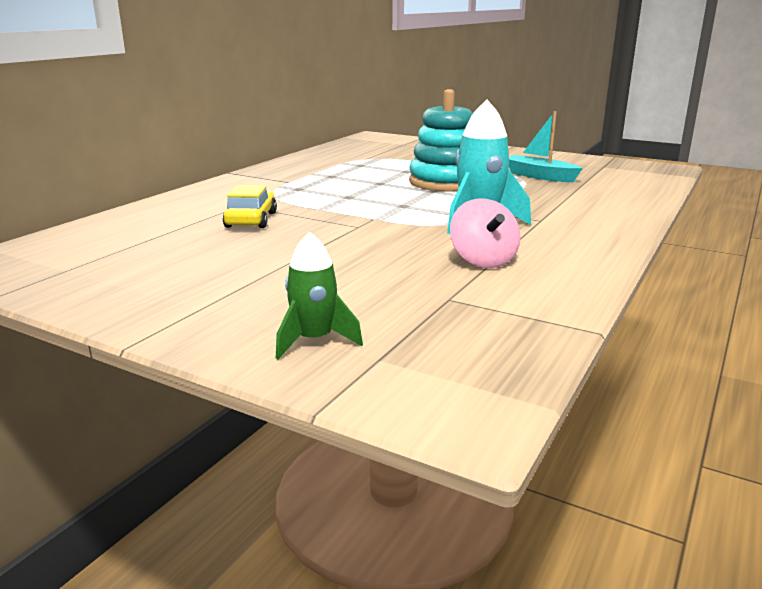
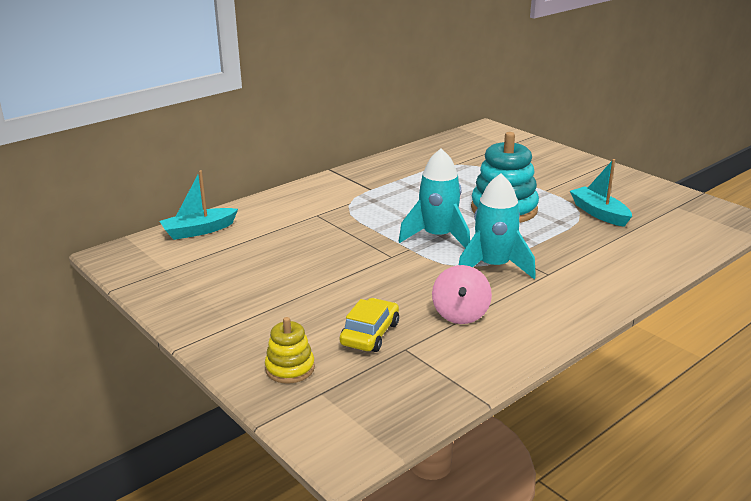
camera: 20 degrees right, 5 degrees up
(93, 232) = (199, 231): none -> turquoise boat
(251, 220) = (315, 235): yellow car -> yellow car (370, 334)
(314, 340) = (290, 368): green rocket -> yellow stacking toy
(396, 207) = (438, 237): none -> turquoise rocket

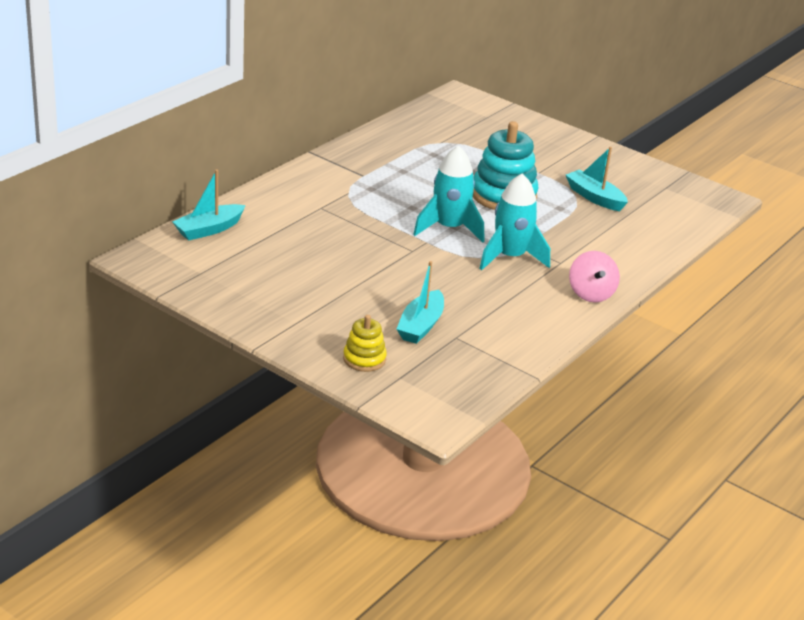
camera: 15 degrees left, 5 degrees up
(370, 334) = (421, 326): yellow car -> turquoise boat
(460, 314) = (493, 304): pink spinning top -> pink spinning top (591, 294)

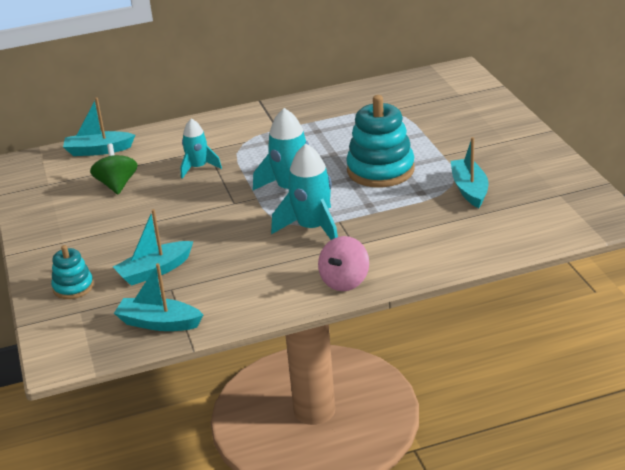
camera: 40 degrees right, 0 degrees up
(276, 258) = (117, 185): none -> green spinning top
(335, 226) = (198, 168): none -> turquoise rocket
(364, 359) = (73, 287): yellow stacking toy -> turquoise stacking toy
(484, 367) = (159, 323): none -> turquoise boat

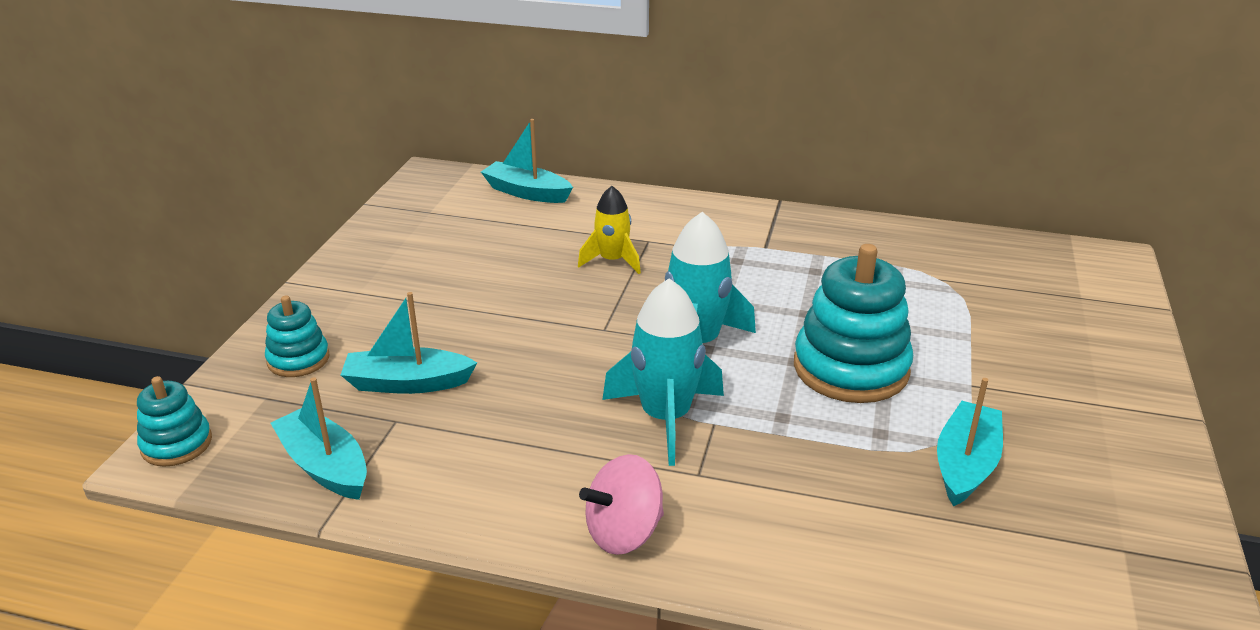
camera: 30 degrees right, 0 degrees up
(58, 351) = (176, 444): none -> turquoise stacking toy
(117, 185) = (497, 244): green spinning top -> none
(198, 168) = (612, 261): turquoise rocket -> yellow rocket

